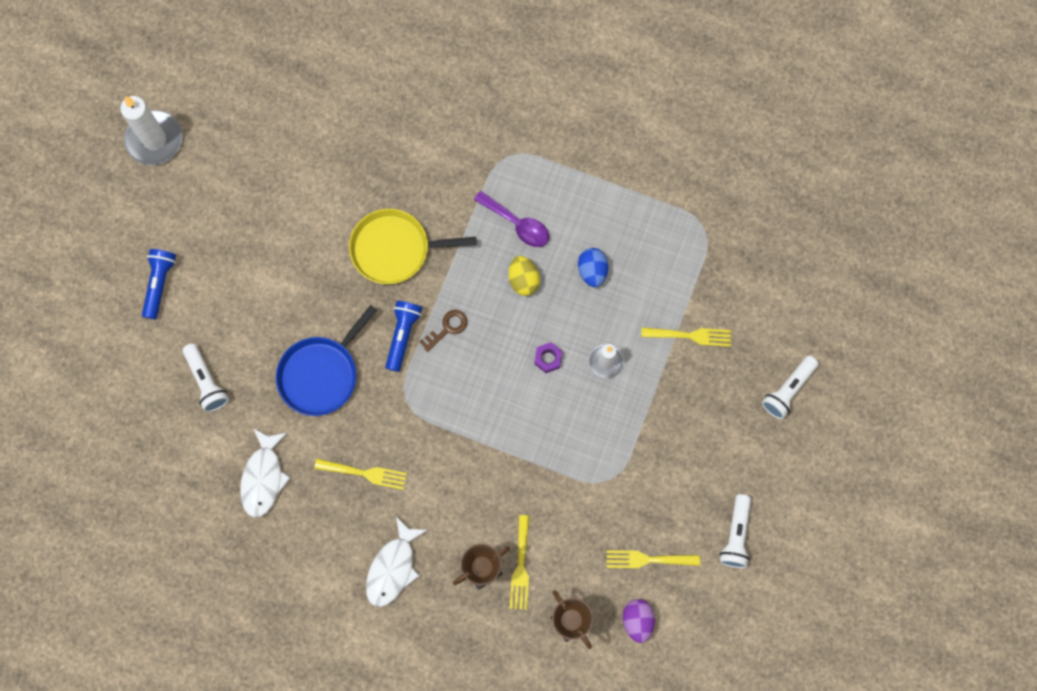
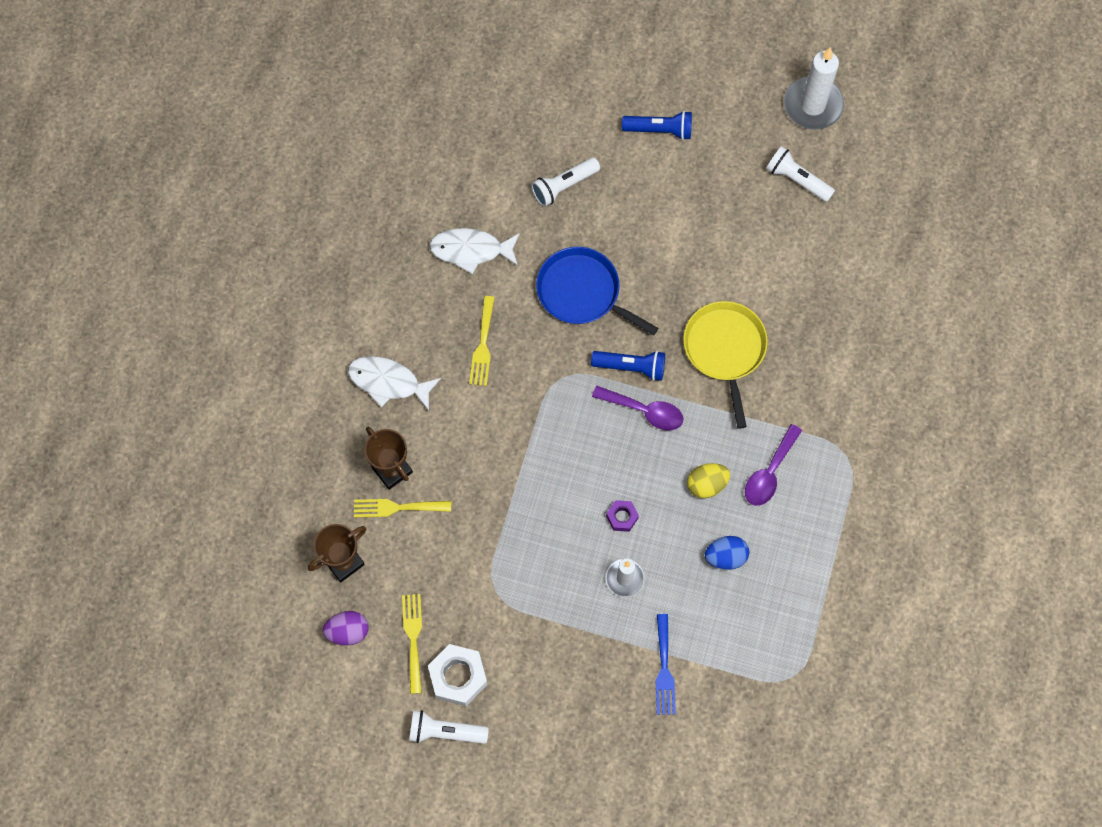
camera: 85 degrees right, 5 degrees down
(447, 328) = (644, 411): brown key -> purple spoon
(686, 520) = (458, 677): none -> white nut
(691, 336) = (664, 669): yellow fork -> blue fork
(788, 390) = (613, 782): white flashlight -> white flashlight (797, 179)

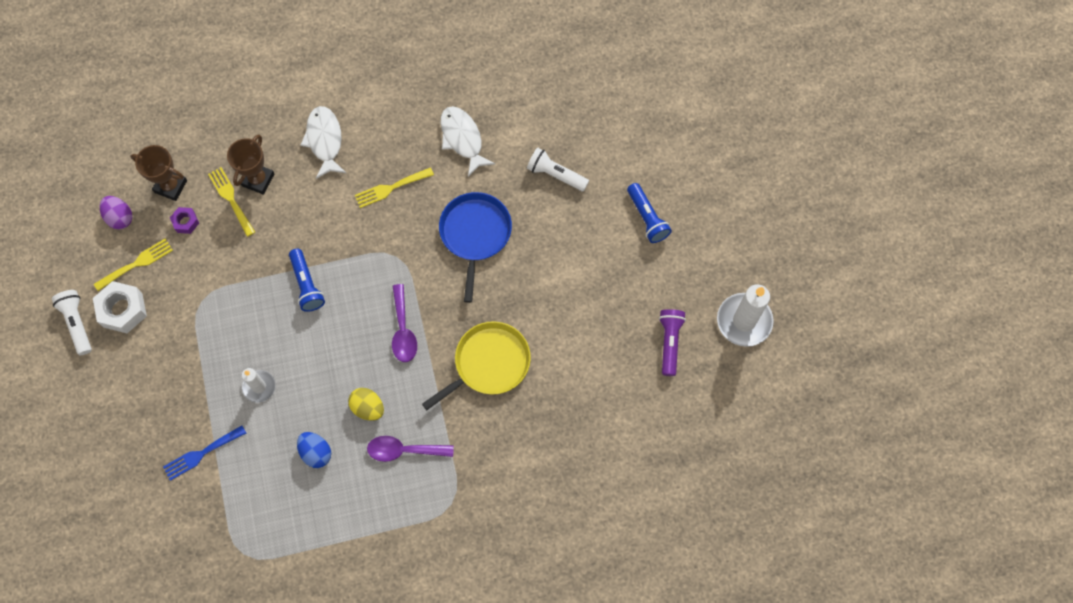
camera: 60 degrees right, 0 degrees up
(622, 517) = (307, 359): purple nut -> purple nut (186, 222)
(631, 367) = (433, 302): blue flashlight -> blue flashlight (306, 285)
(797, 179) = (670, 342): white flashlight -> purple flashlight

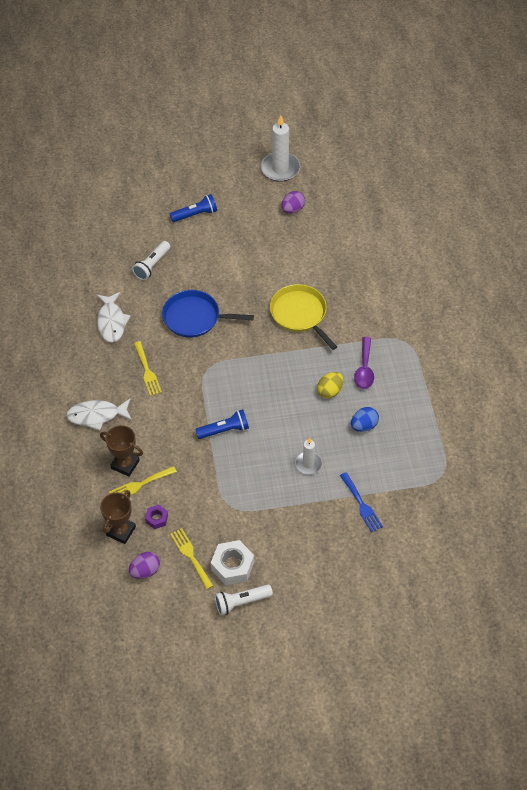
camera: 85 degrees left, 15 degrees down
(403, 330) = (269, 366): purple spoon -> none
(462, 139) = (111, 322): white fish -> white fish turned 75 degrees counterclockwise
(670, 342) = (292, 209): purple flashlight -> purple egg

